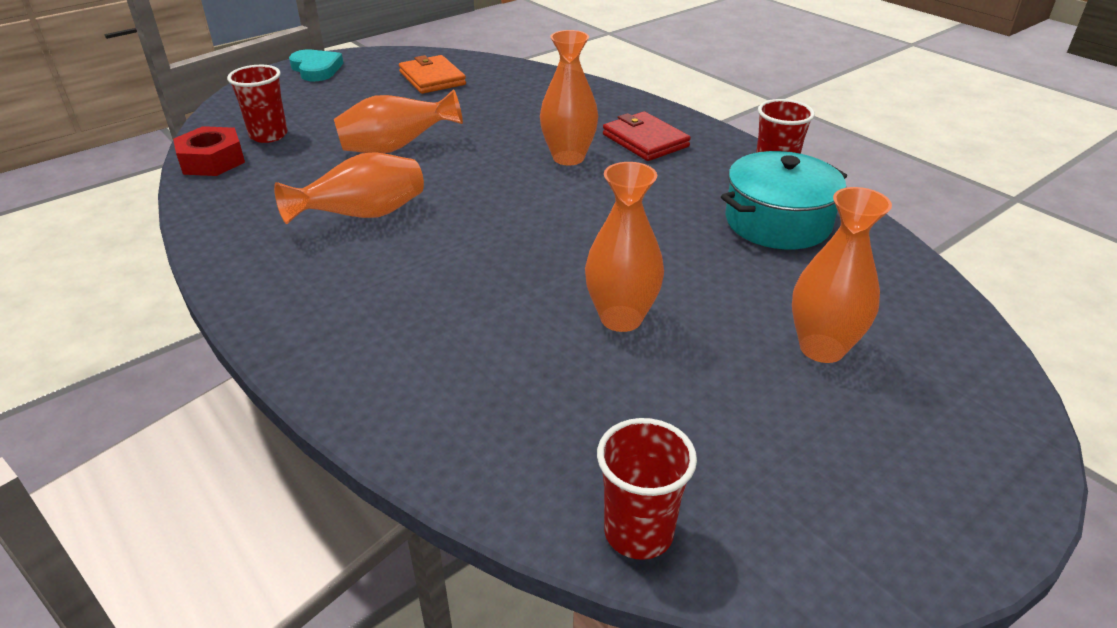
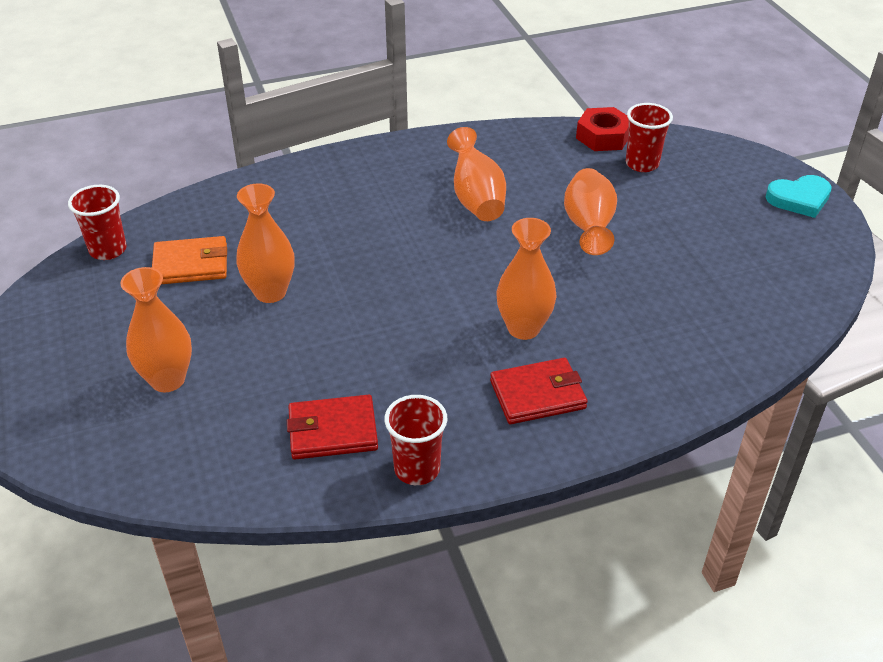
camera: 110 degrees right, 5 degrees up
(432, 78) = (755, 273): orange wallet -> orange wallet (190, 264)
(777, 222) = (333, 431): turquoise pot -> red wallet

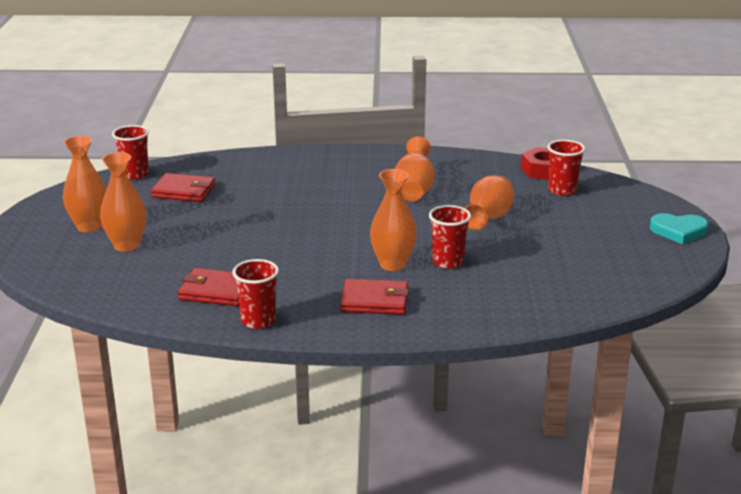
camera: 20 degrees right, 15 degrees down
(190, 264) = (184, 191): orange wallet -> red wallet
(270, 292) = (227, 214): orange vase -> orange vase (89, 226)
(584, 308) = (448, 262): none -> red cup

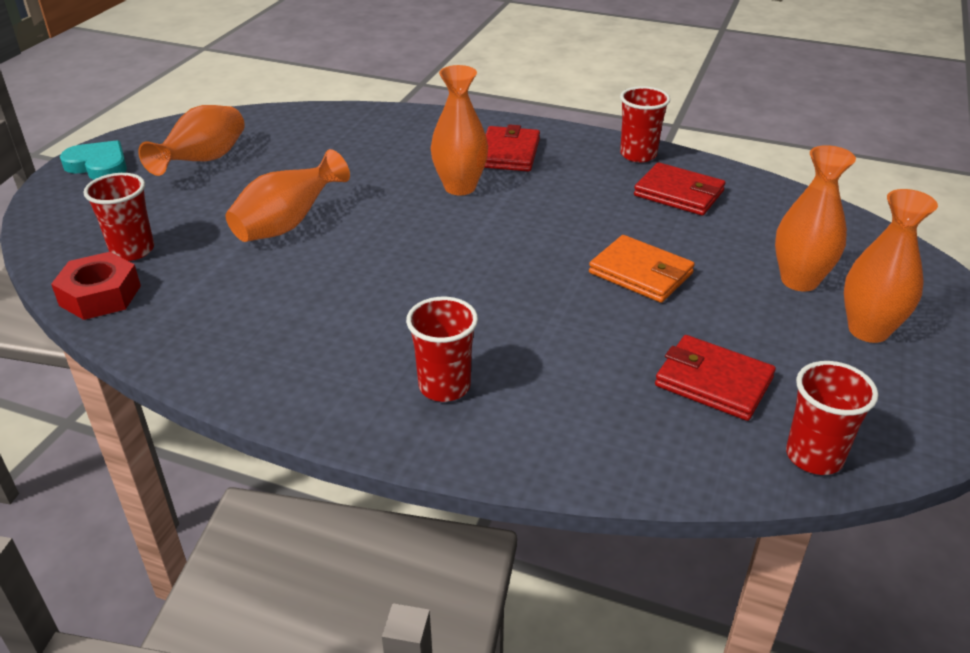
camera: 160 degrees left, 10 degrees up
(234, 232) = (640, 273): none -> orange wallet
(374, 301) = (508, 153): red wallet -> red wallet turned 75 degrees clockwise
(414, 189) = (333, 299): orange vase -> orange vase (204, 161)
(448, 262) = (396, 178): red cup -> red cup (444, 386)

